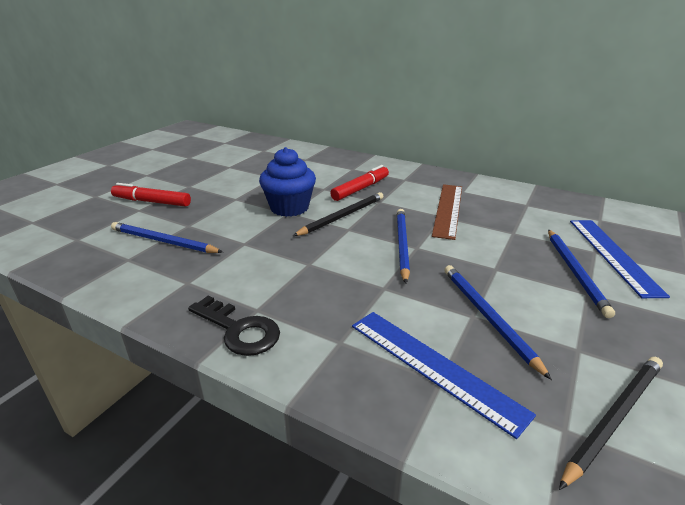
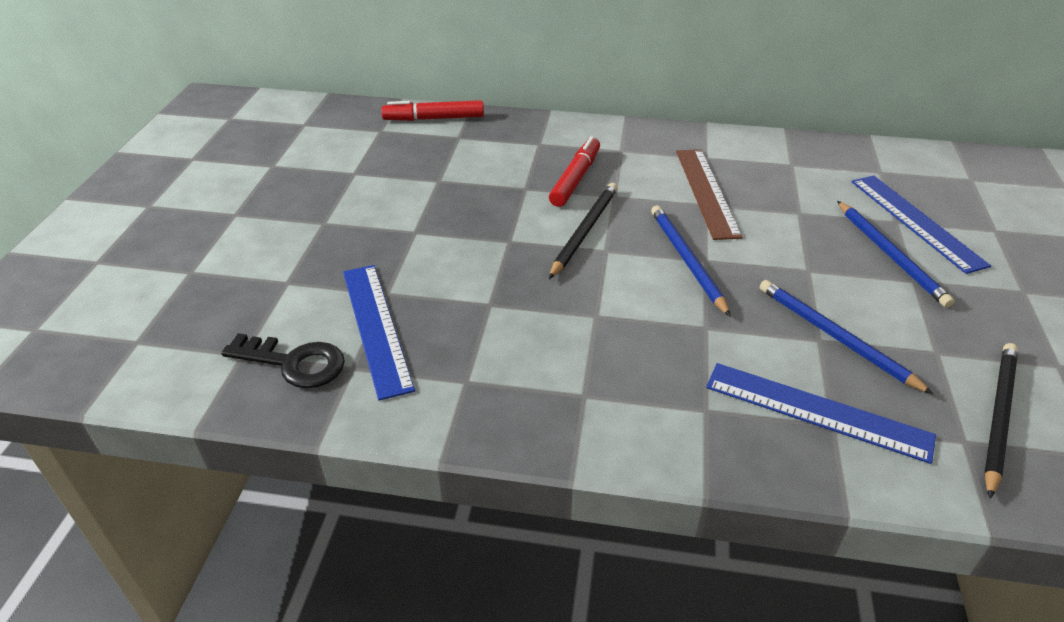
camera: 20 degrees left, 10 degrees up
(152, 202) = (294, 264): red marker -> red marker (434, 118)
(163, 241) = (376, 327): blue pencil -> blue ruler
(239, 330) = (585, 427): black key -> black key (294, 363)
(289, 208) = (504, 232): blue cupcake -> none

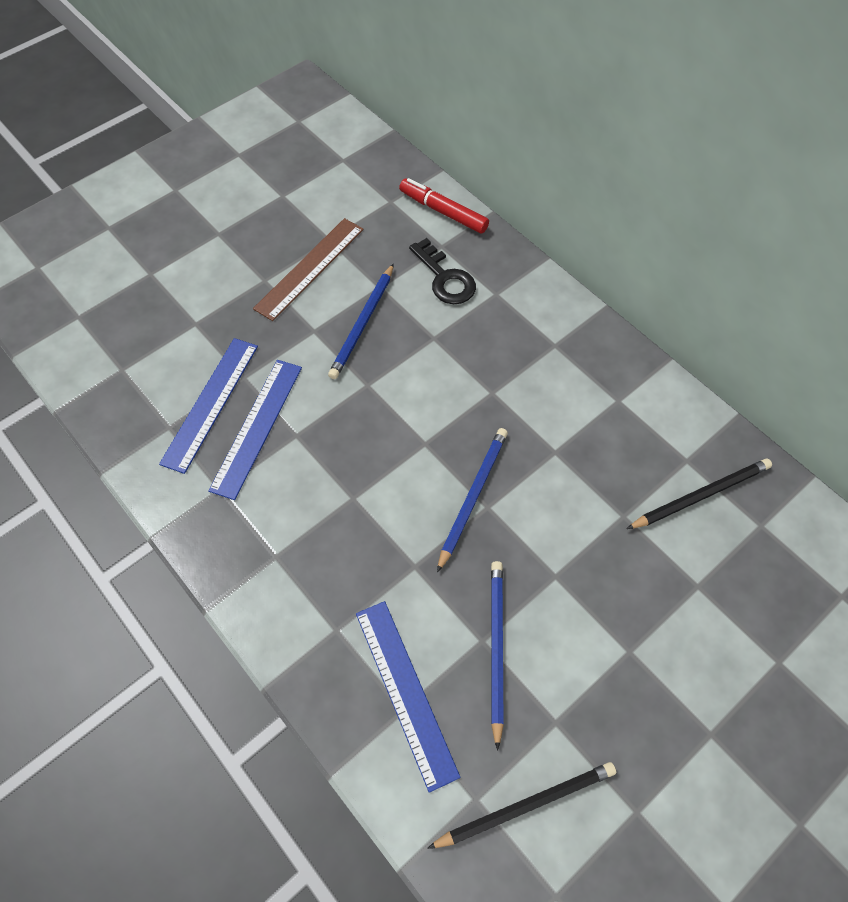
camera: 40 degrees right, 20 degrees up
(294, 363) = (141, 398): black key -> black key (445, 278)
(575, 179) = (482, 353): red marker -> none
(584, 231) = (430, 413): black pencil -> black pencil (701, 495)
(707, 192) = (572, 439): brown ruler -> brown ruler (310, 268)
(890, 255) = (643, 614): blue pencil -> blue pencil (363, 324)
(915, 221) = (715, 599): blue ruler -> blue ruler (257, 427)

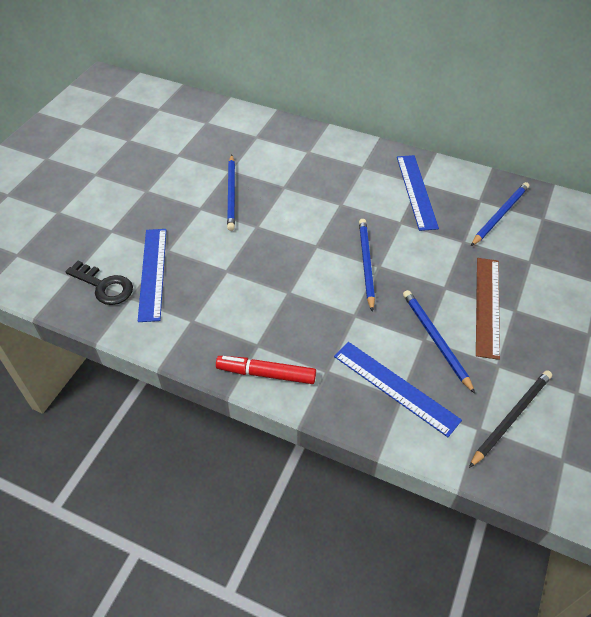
camera: 25 degrees left, 10 degrees down
(257, 427) = (195, 275): blue ruler -> blue ruler (416, 191)
(310, 268) = (175, 174): brown ruler -> brown ruler (487, 306)
(443, 211) = (245, 118): red marker -> red marker (266, 374)
(445, 278) = (270, 153): black key -> black key (104, 286)
(701, 495) = (500, 215): black pencil -> blue pencil

